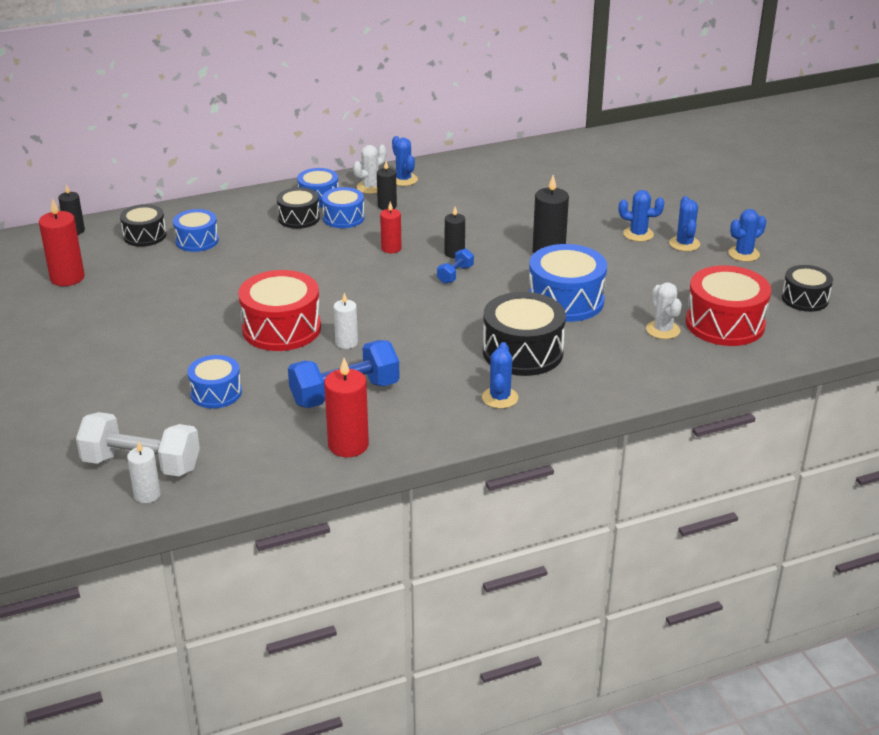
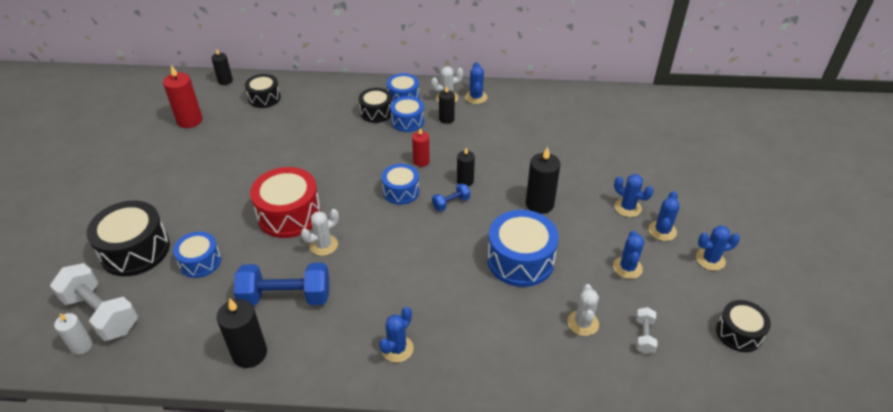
camera: 25 degrees right, 10 degrees up
(197, 241) = (294, 113): blue drum -> blue drum (401, 191)
(346, 343) = (323, 245): white candle -> white cactus
(348, 445) = (249, 353): red candle -> black candle
(522, 352) = (449, 304): black drum -> black drum (135, 250)
(673, 279) = (627, 267): none -> blue cactus
(725, 324) = (644, 336): red drum -> white dumbbell

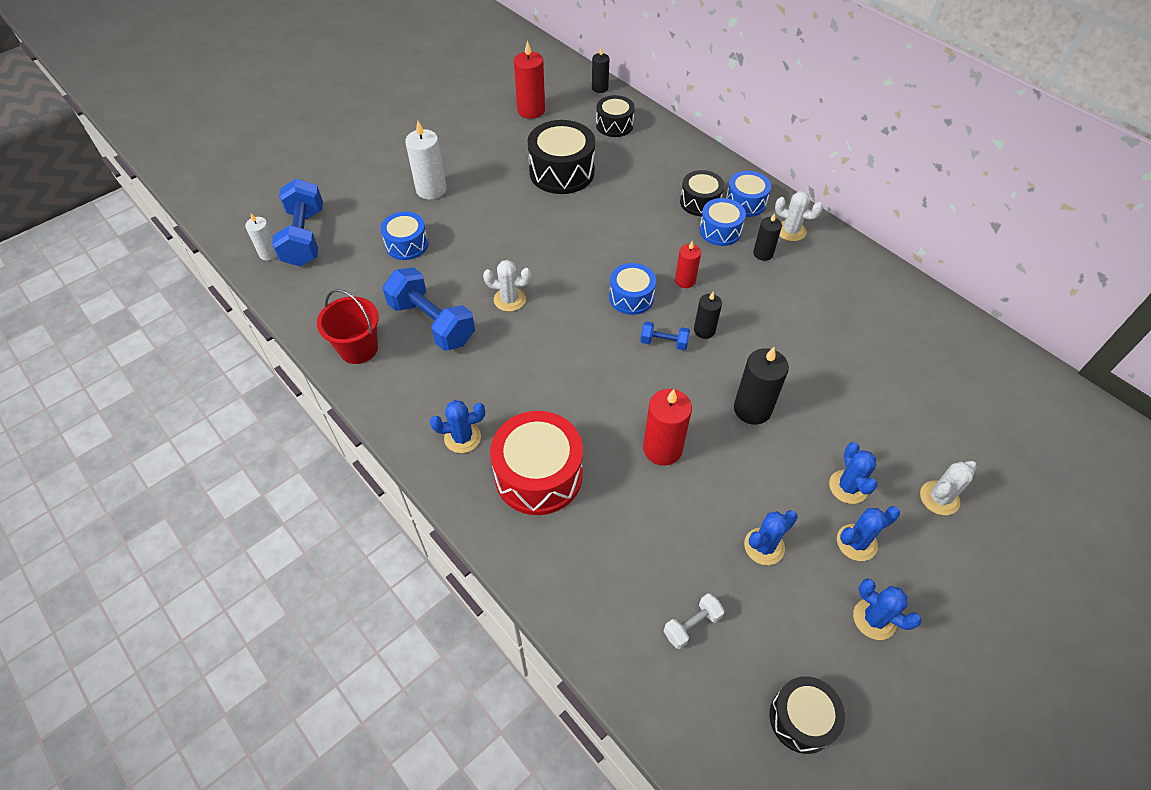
camera: 45 degrees right, 10 degrees up
(101, 313) = (305, 237): white dumbbell -> blue dumbbell
(135, 250) = (375, 202): black drum -> black drum (562, 172)
(174, 214) = (431, 190): none -> white candle
(249, 353) = (358, 348): black candle -> red bucket
(289, 214) = (513, 251): red drum -> red drum (538, 475)
(476, 97) = (824, 249): blue cactus -> none
(520, 260) = (662, 449): blue drum -> red candle
(583, 323) = (647, 558): white cactus -> white cactus (939, 498)

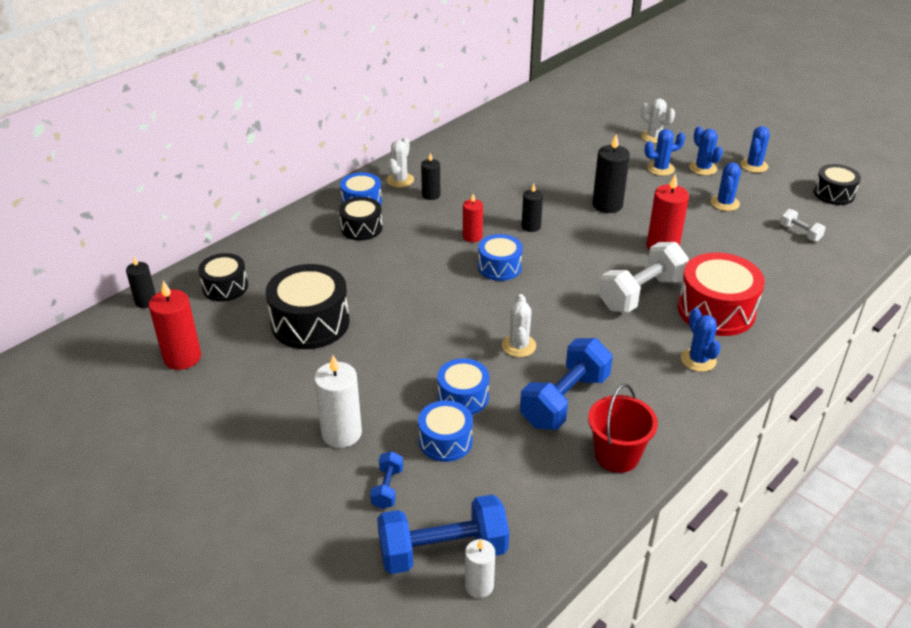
camera: 95 degrees left, 15 degrees down
(576, 409) = (641, 293): none -> white dumbbell
(664, 342) = (550, 247): blue dumbbell -> blue dumbbell (387, 488)
(720, 231) = (402, 217): blue drum -> blue drum (463, 397)
(764, 546) = (724, 203): blue cactus -> blue cactus turned 60 degrees clockwise

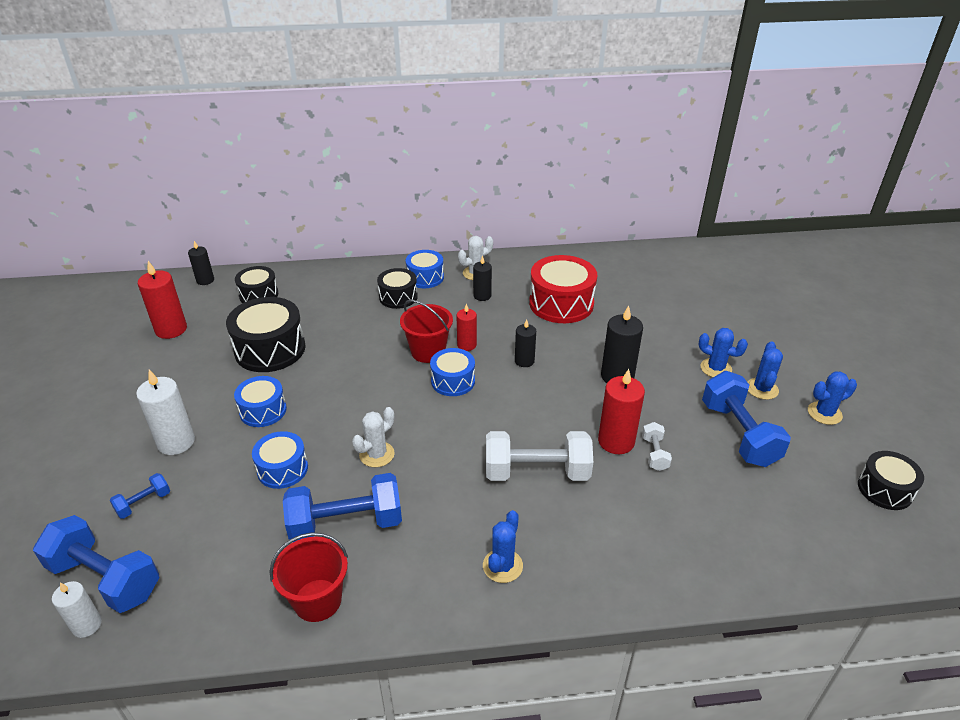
camera: 40 degrees right, 0 degrees up
(445, 441) = (224, 495): blue drum -> blue drum (263, 410)
(449, 256) = (428, 351): none -> red bucket
(654, 137) = (750, 336): white cactus -> none
(716, 310) = (584, 531): red drum -> red drum (561, 303)
(724, 203) = (738, 434): blue cactus -> blue dumbbell
(800, 233) = (784, 508): white dumbbell -> white dumbbell (654, 454)

